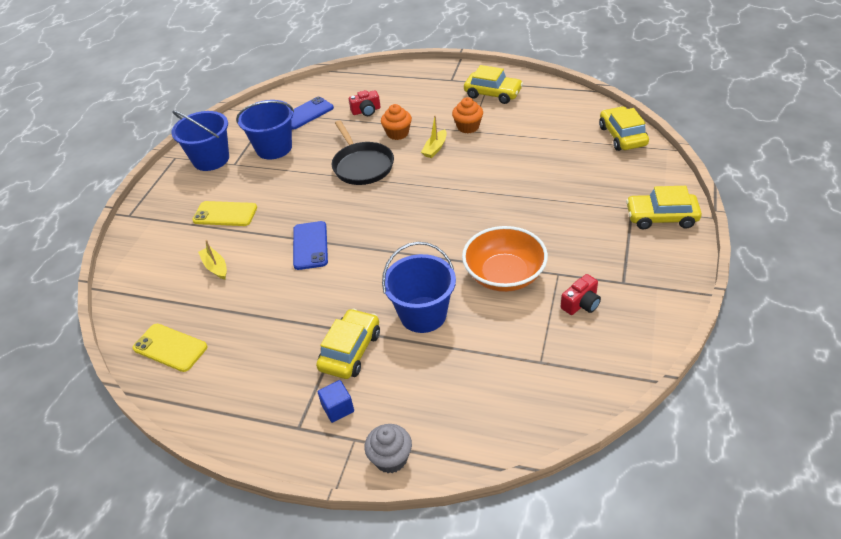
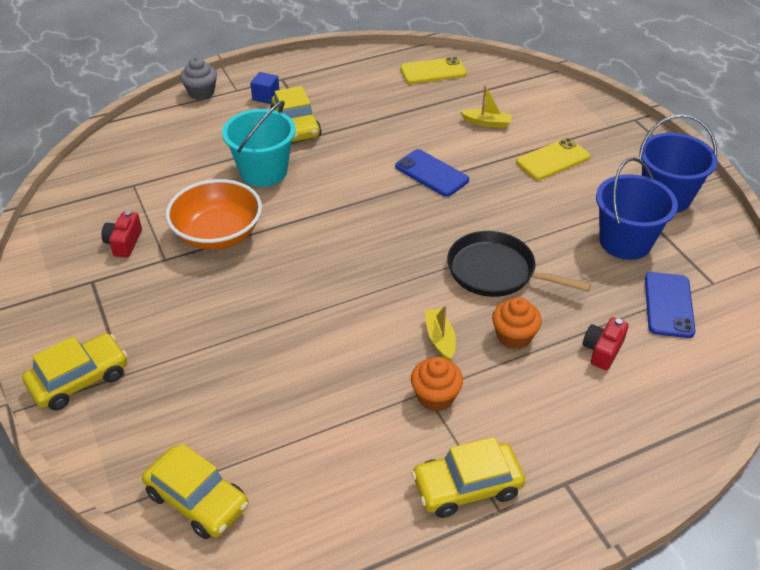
camera: 135 degrees right, 0 degrees up
(423, 314) = (263, 171): blue bucket -> turquoise bucket

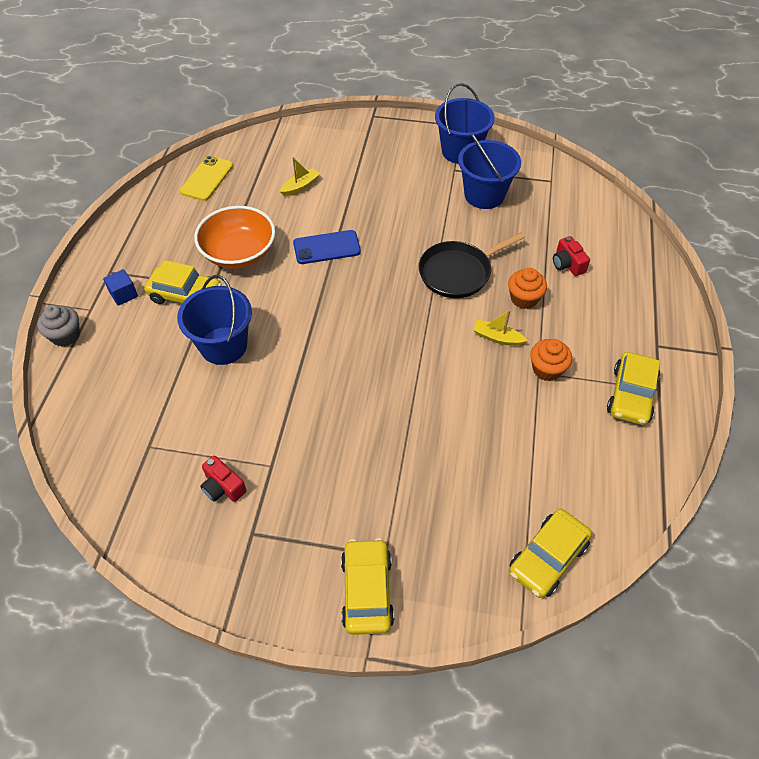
camera: 55 degrees left, 10 degrees up
(197, 499) = (548, 558): yellow car -> yellow car turned 150 degrees clockwise
(218, 233) = (273, 413): orange bowl -> orange bowl (239, 253)
(263, 171) = (223, 345): turquoise bucket -> blue bucket
(553, 160) = (374, 178): yellow phone -> none
(668, 305) = (553, 211): blue phone -> none

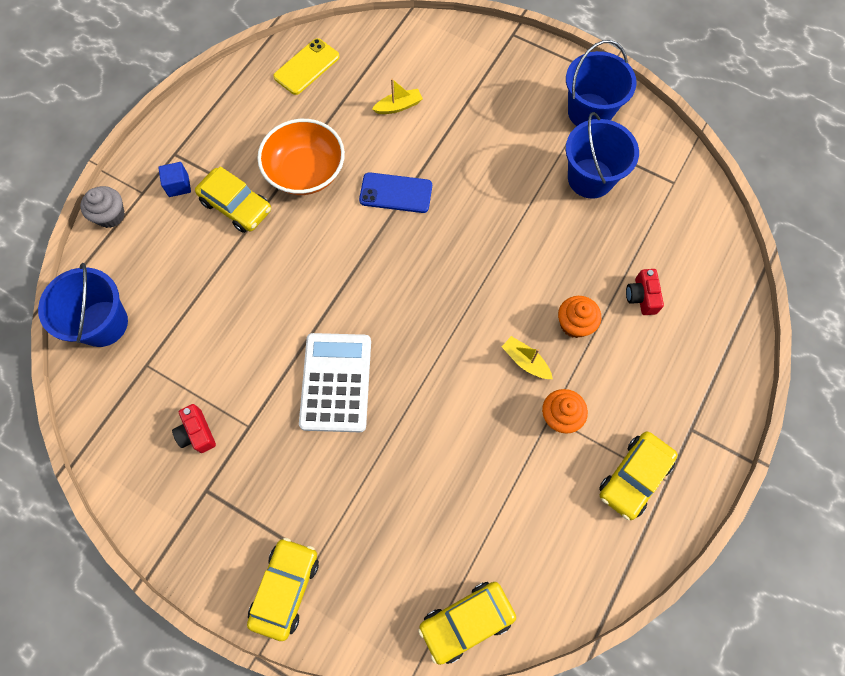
camera: 20 degrees right, 15 degrees up
(223, 345) = (252, 277): blue bucket -> blue bucket (103, 323)
(338, 404) = (336, 382): none -> white calculator
(458, 273) = (519, 269): black pan -> none

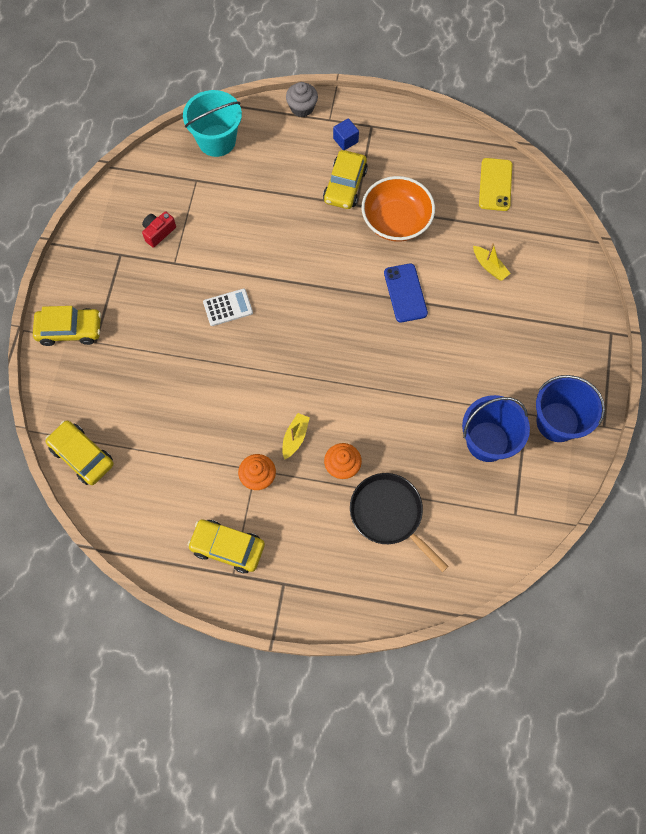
camera: 70 degrees right, 0 degrees up
(103, 323) = (217, 140): blue bucket -> turquoise bucket
(306, 67) = (495, 185): yellow phone -> yellow phone turned 75 degrees clockwise
(336, 382) = (228, 307): white calculator -> white calculator, size x0.56
(641, 296) = (389, 514): red camera -> black pan

